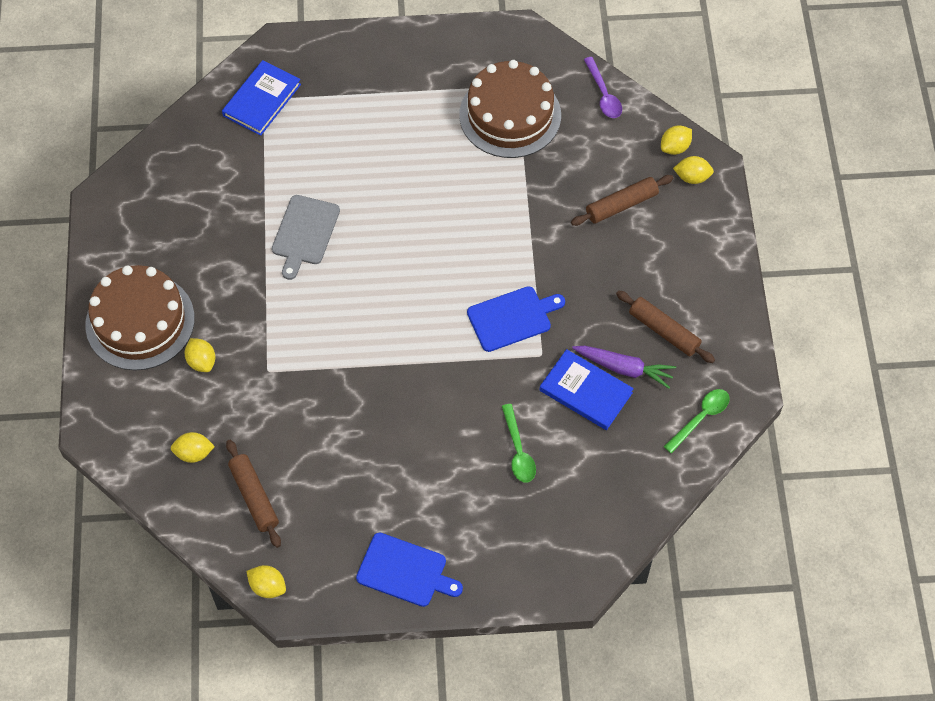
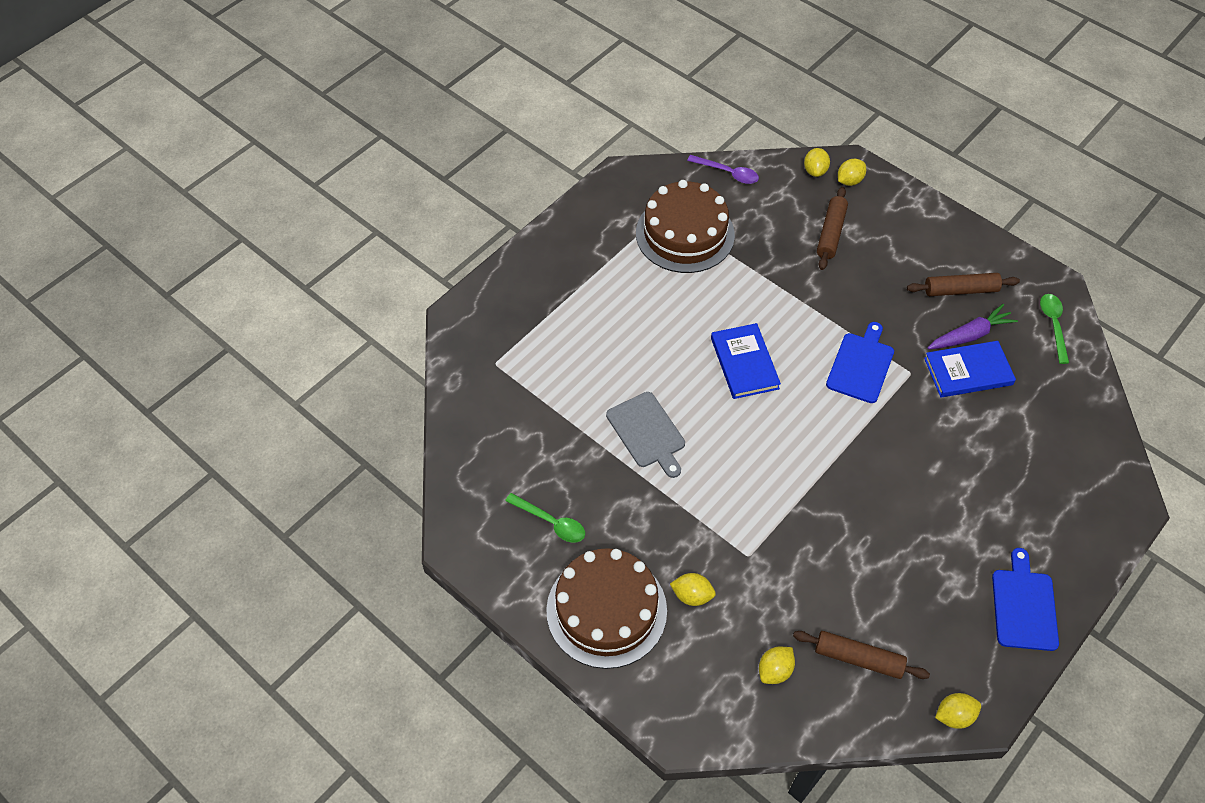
camera: 45 degrees left, 5 degrees down
(262, 100) = (494, 365): blue book -> blue book (744, 363)
(405, 571) = (1024, 606): blue cutting board -> blue cutting board turned 60 degrees counterclockwise
(518, 450) = (981, 450): green spoon -> green spoon (551, 522)

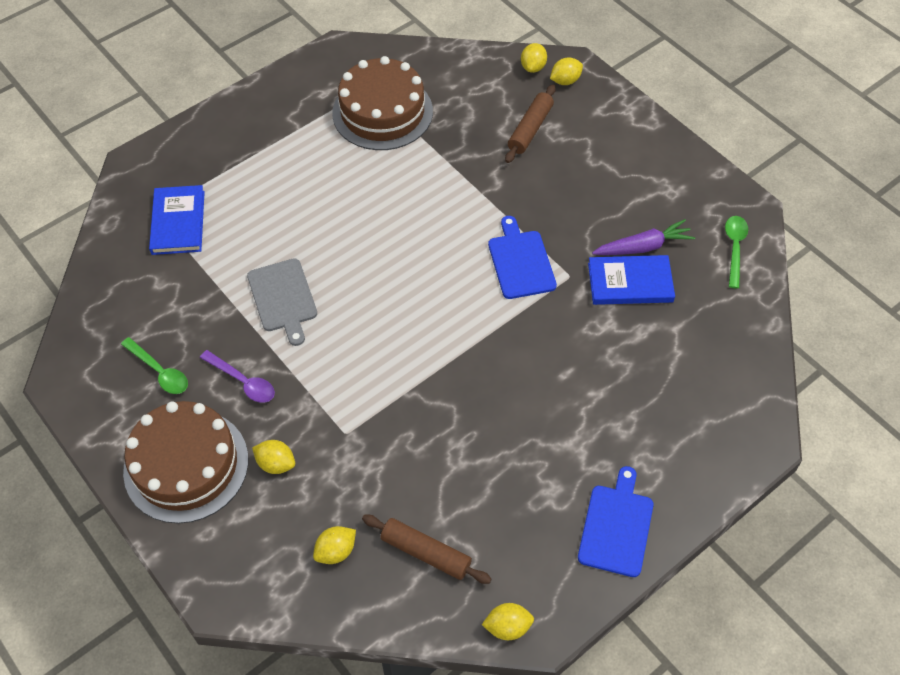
camera: 10 degrees right, 0 degrees up
(727, 173) = (444, 59): purple spoon -> purple spoon (243, 381)
(744, 363) = (402, 244): blue book -> blue book (178, 222)
(861, 365) = (520, 262): blue cutting board -> blue cutting board turned 45 degrees counterclockwise
(960, 290) = (647, 201): brown rolling pin -> none

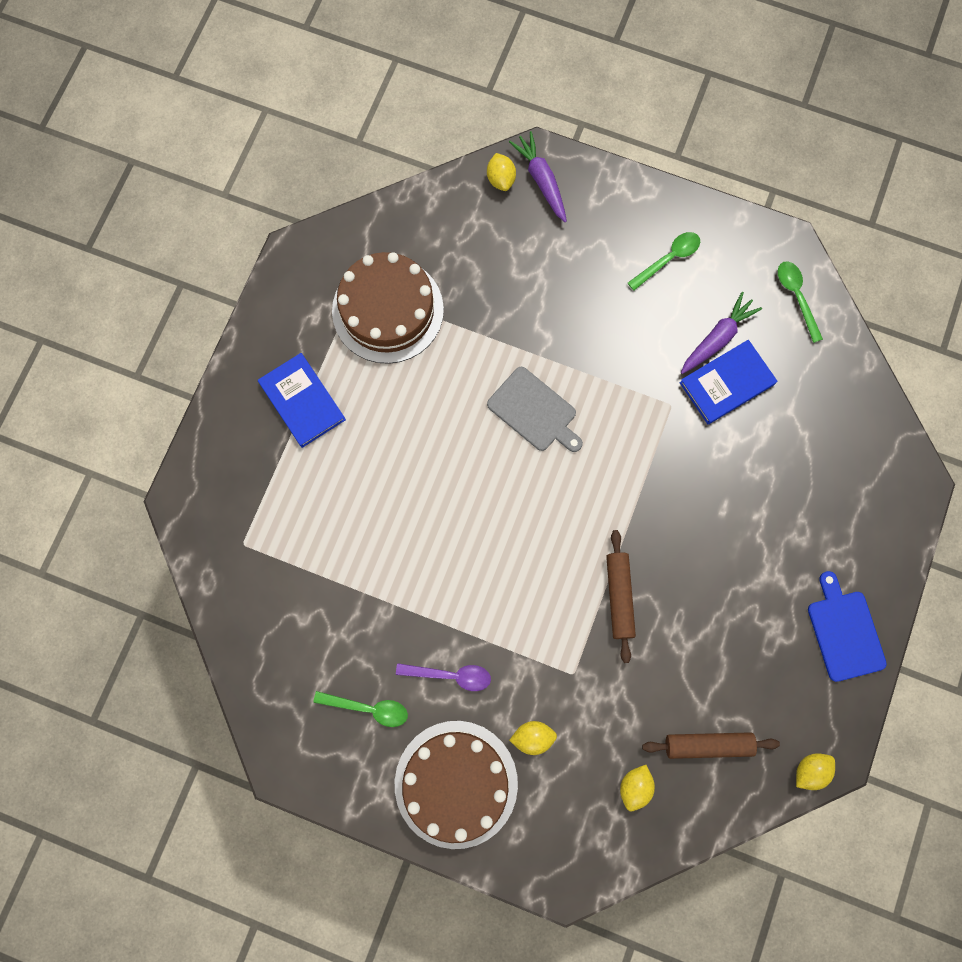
camera: 30 degrees left, 20 degrees up
(178, 222) = (274, 543): blue book -> blue book (302, 401)
(283, 298) = (429, 570): grey cutting board -> grey cutting board (534, 411)
(520, 262) = (619, 413): blue cutting board -> none
(530, 129) = (541, 257): brown rolling pin -> brown rolling pin (619, 597)
(565, 81) = (541, 180): yellow lemon -> purple carrot
(636, 174) = (668, 259): none -> green spoon

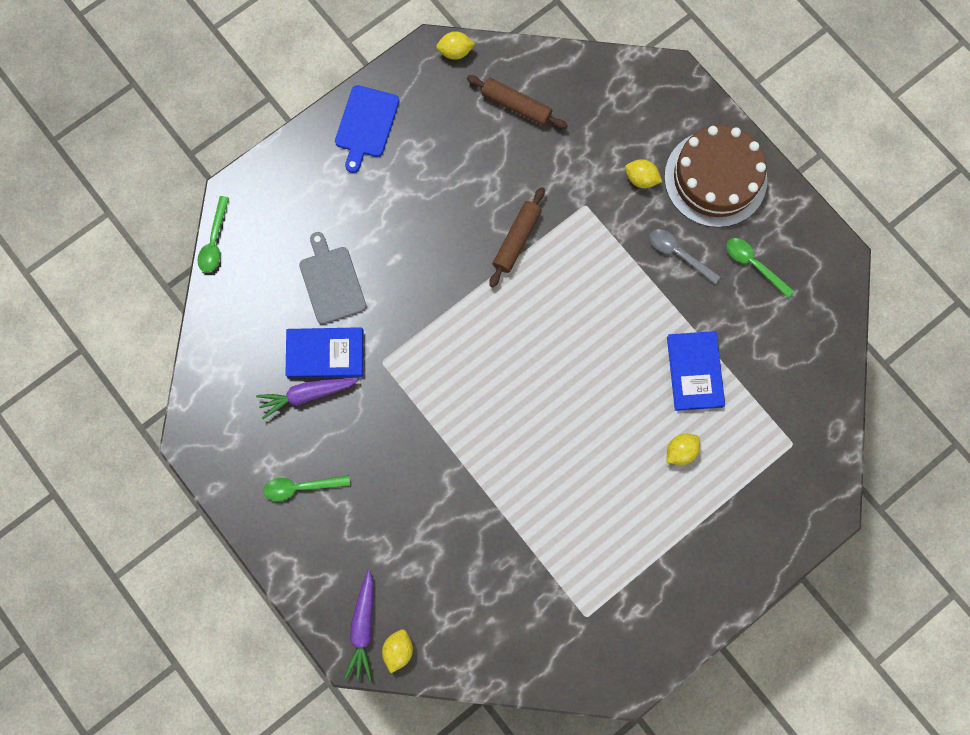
camera: 150 degrees left, 0 degrees up
(302, 401) = (685, 539): blue book -> blue book (694, 371)
(388, 310) = (569, 580): brown cake -> none
(450, 675) = (678, 254): purple spoon -> grey spoon
(534, 411) = (495, 419): grey cutting board -> grey cutting board (331, 282)
(635, 786) = (586, 108): yellow lemon -> yellow lemon (680, 451)
(796, 297) = (218, 392): green spoon -> green spoon (214, 241)

